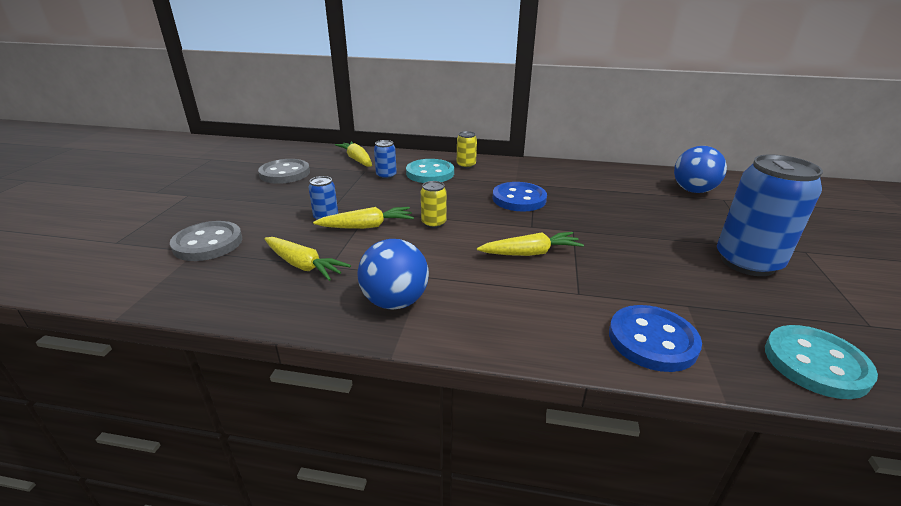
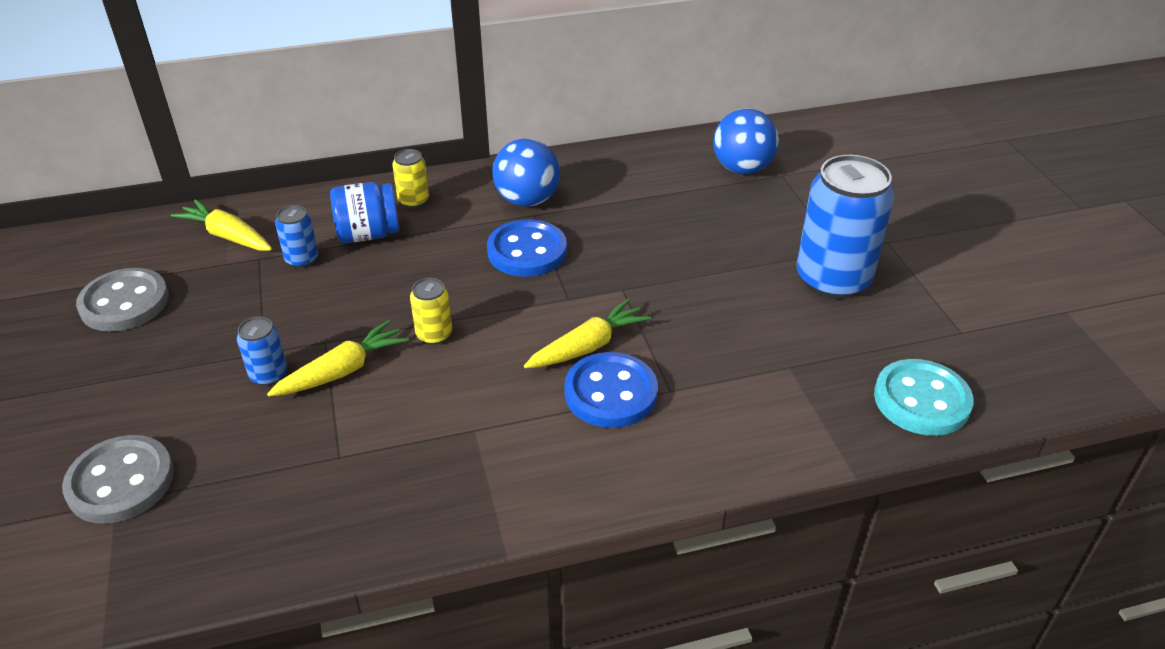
camera: 25 degrees left, 10 degrees up
(303, 265) = (301, 469): yellow carrot -> none
(395, 301) = (463, 481): blue ball -> blue ball (527, 200)
(430, 173) = (368, 234): turquoise button -> blue jar
(652, 340) = (768, 428): blue button -> blue button (610, 393)

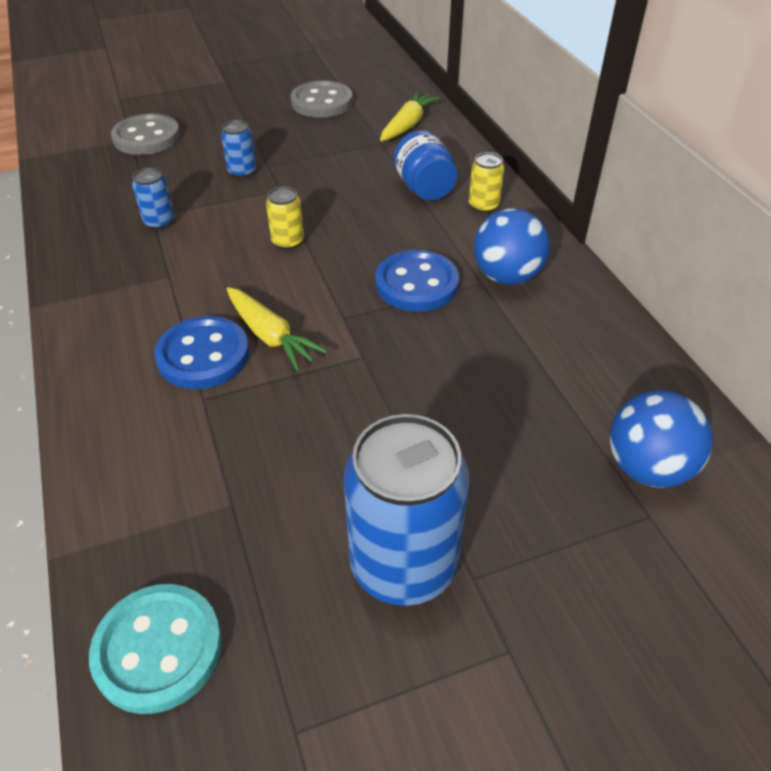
camera: 85 degrees right, 5 degrees up
(302, 259) = (383, 162): blue can -> blue can (159, 222)
(343, 370) = (245, 203): yellow carrot -> none

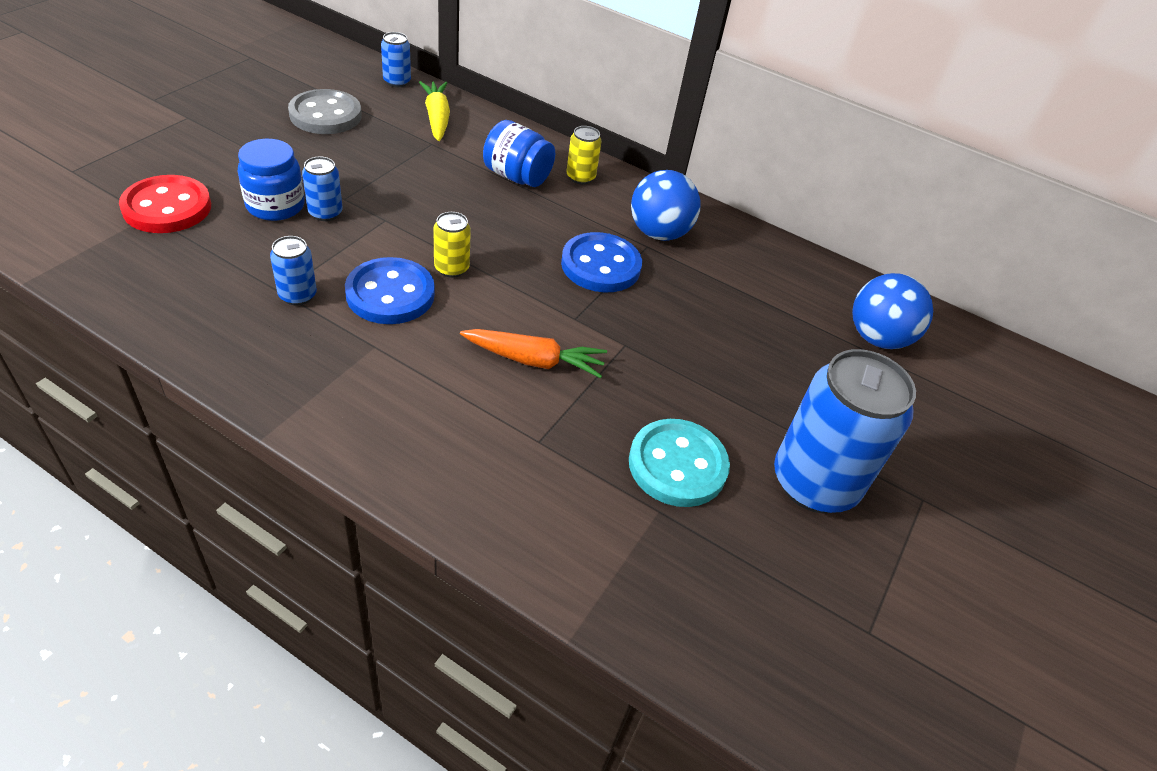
camera: 45 degrees left, 0 degrees up
(146, 137) = (167, 207): grey button -> red button
(158, 649) = (730, 645): turquoise button -> turquoise button (677, 465)
(203, 355) = (496, 404): blue button -> blue button (390, 294)
(214, 156) = (275, 206): none -> blue jar
(271, 336) = (535, 360): yellow carrot -> orange carrot
(406, 90) = (397, 82): none -> blue can

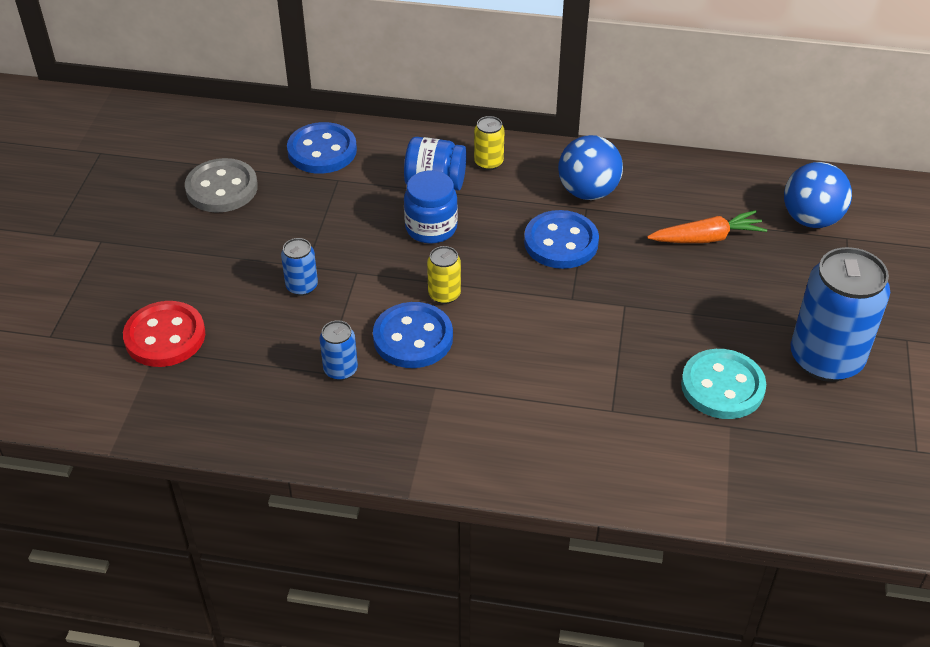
camera: 15 degrees left, 0 degrees up
(275, 206) = (254, 297): blue jar -> blue jar (431, 228)
(397, 82) = (256, 125): blue can -> none
(437, 118) = (322, 151): yellow carrot -> blue button
(535, 360) = (565, 347): orange carrot -> orange carrot (707, 238)

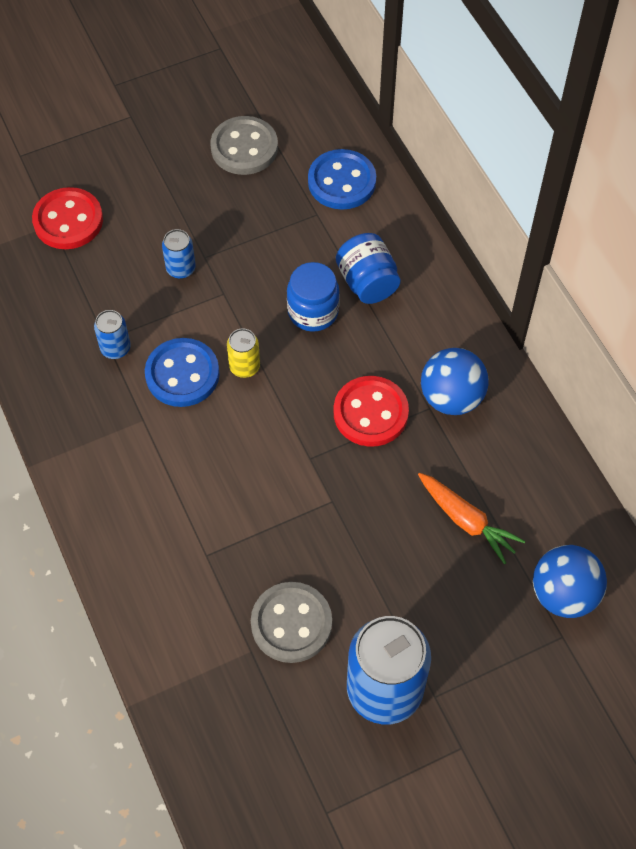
camera: 55 degrees right, 15 degrees up
(488, 162) = (426, 303): yellow can -> none
(561, 242) = (370, 413): blue button -> red button
(722, 386) = (291, 623): turquoise button -> grey button

